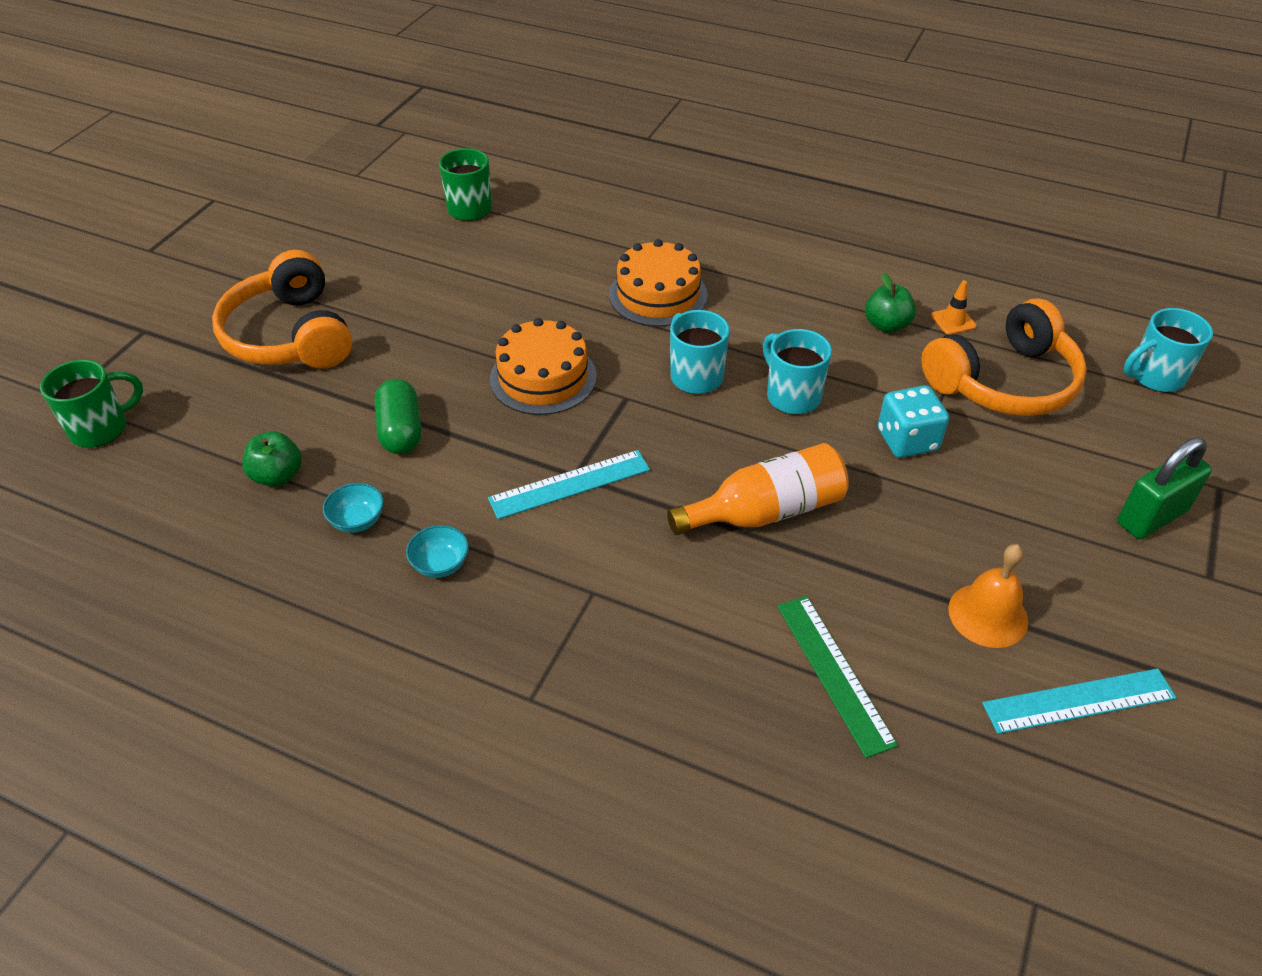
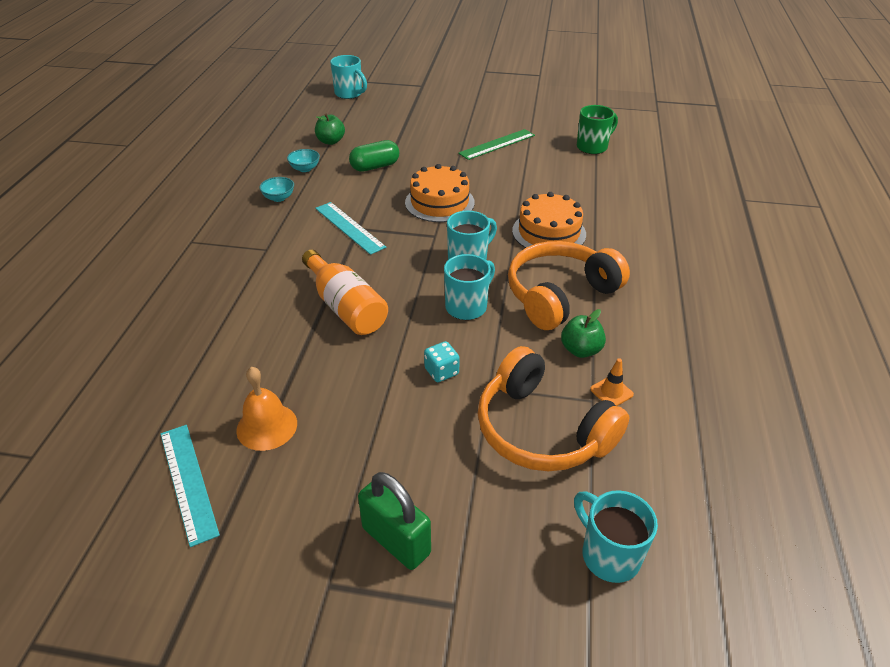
camera: 75 degrees right, 5 degrees down
(101, 428) = (349, 94): green mug -> turquoise mug
(290, 335) = (438, 120): orange headphones -> orange headphones (560, 295)
(834, 672) = (211, 351): green ruler -> green ruler (497, 144)
(907, 440) = (441, 371): turquoise dice -> turquoise dice, size x0.66

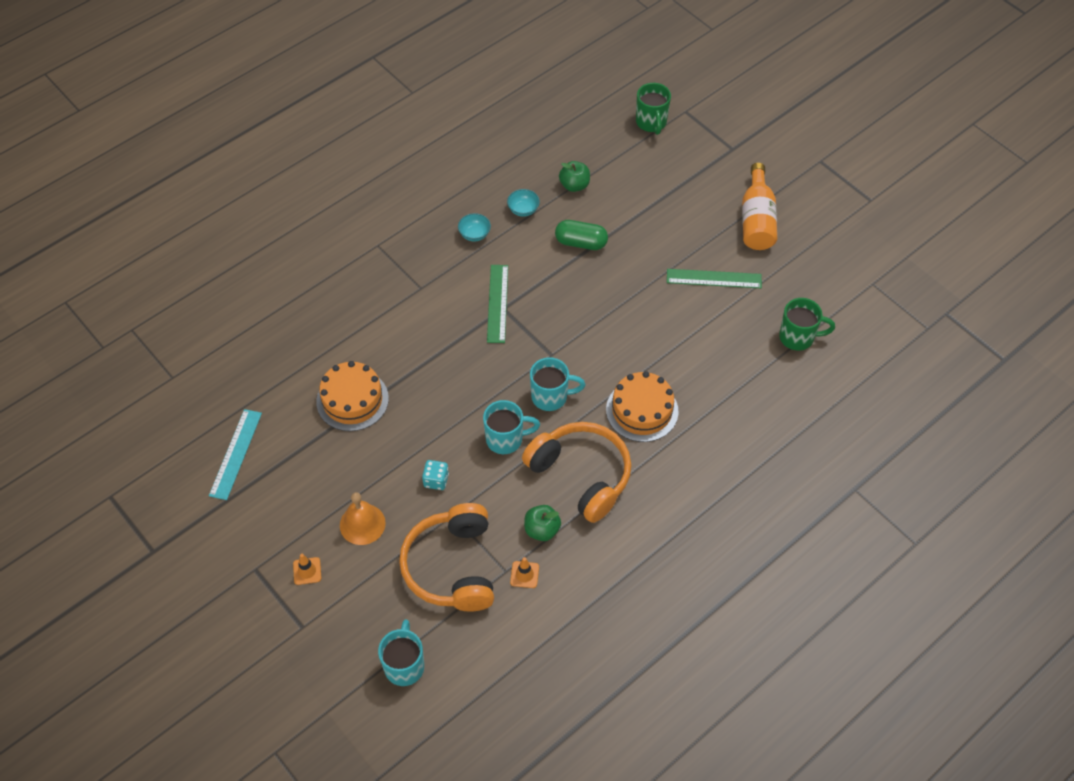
camera: 40 degrees right, 15 degrees up
(267, 426) = (302, 446): orange bell -> orange bell (362, 524)
(346, 307) = (426, 382): orange bottle -> orange bottle (757, 220)
(349, 94) = (651, 123): turquoise mug -> green mug
(349, 227) = (497, 303): turquoise ruler -> green ruler
(396, 540) = (307, 571): green padlock -> orange traffic cone
(439, 202) = (591, 320): orange cake -> orange cake (352, 400)
(560, 295) = (581, 475): orange headphones -> orange headphones turned 45 degrees clockwise

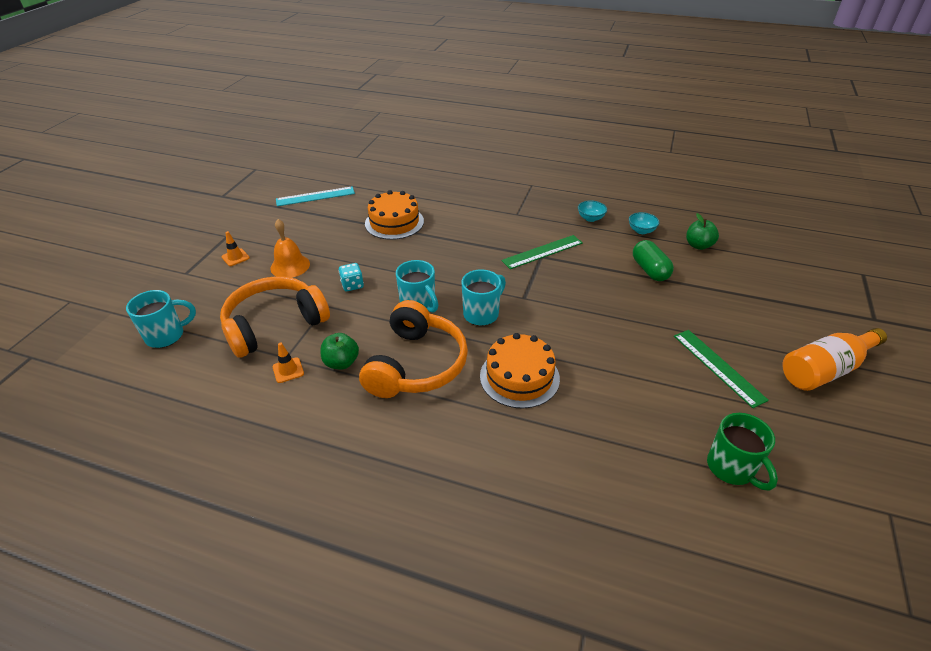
camera: 60 degrees right, 15 degrees down
(551, 397) = (482, 314): turquoise mug -> turquoise mug turned 105 degrees counterclockwise
(651, 123) = (819, 260): green mug -> none

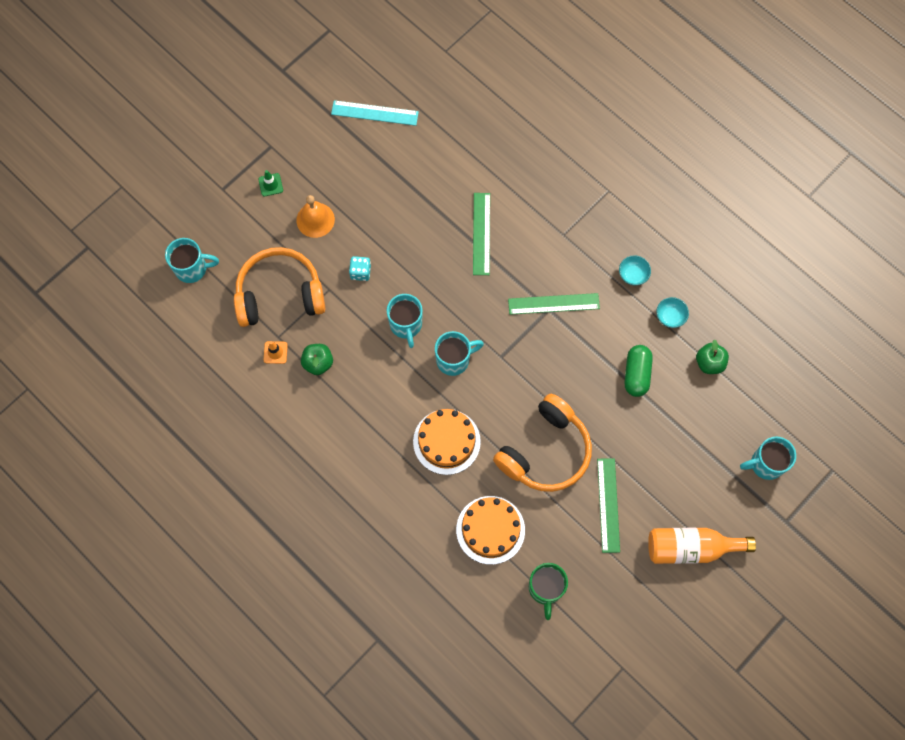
camera: 25 degrees right, 30 degrees up
(235, 257) = (270, 185): orange traffic cone -> green traffic cone
(394, 222) = (435, 194): orange cake -> orange cake (490, 530)
(416, 364) = (374, 392): orange headphones -> orange headphones (545, 451)
(449, 232) = (481, 233): none -> green ruler
(811, 288) = (765, 464): none -> turquoise mug

